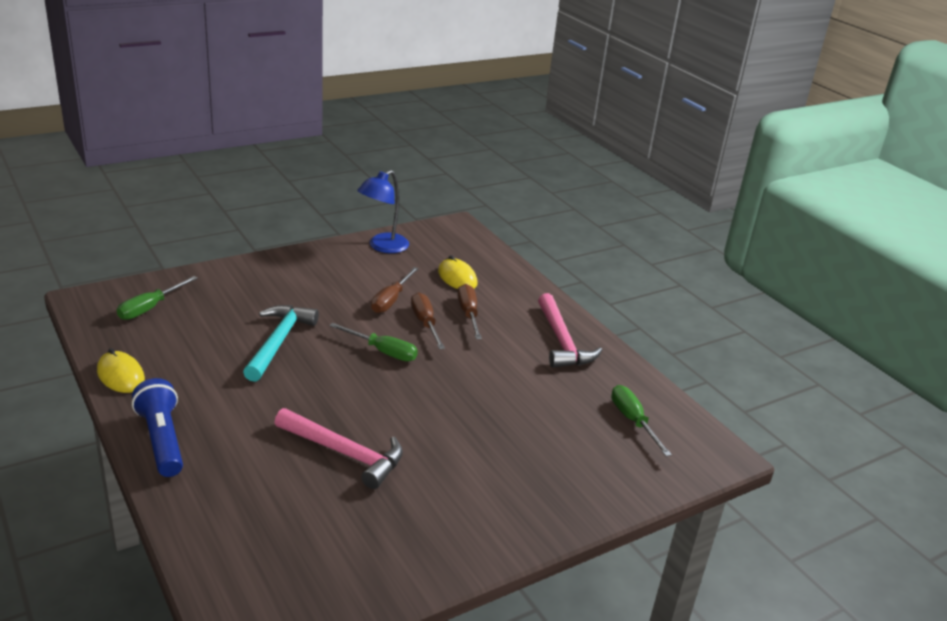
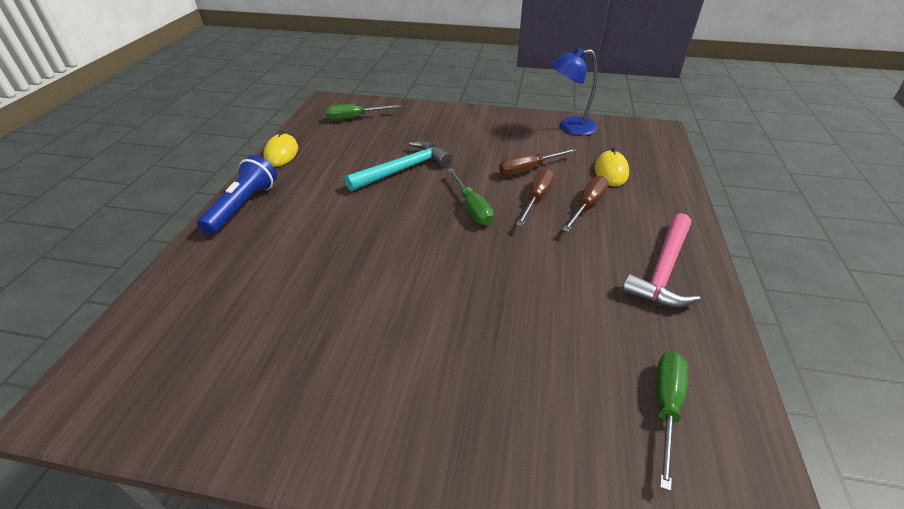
camera: 45 degrees right, 10 degrees up
(345, 453) = (338, 279): pink hammer -> none

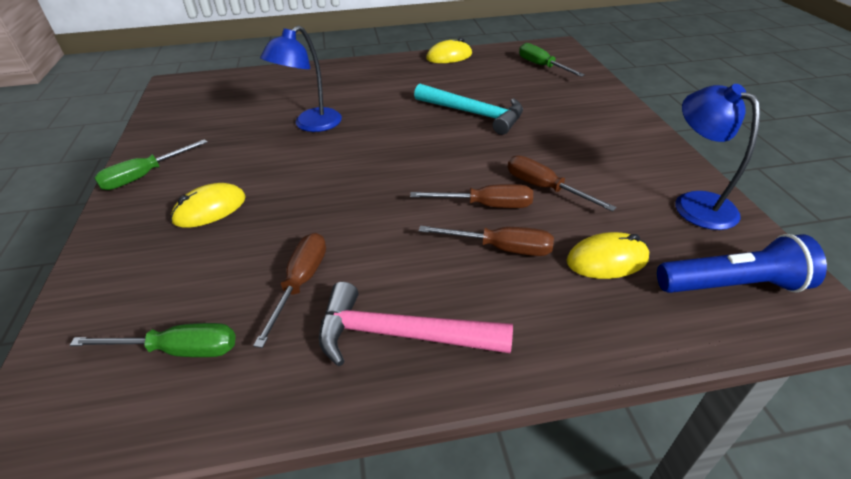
camera: 70 degrees right, 0 degrees up
(243, 206) = (367, 67): blue flashlight -> blue flashlight (732, 285)
(338, 269) = (311, 125): none -> blue lamp
(458, 372) = (210, 209): none -> yellow mouse
(472, 208) = (437, 166): green screwdriver -> green screwdriver (144, 176)
(598, 314) = (301, 283): none -> brown screwdriver

